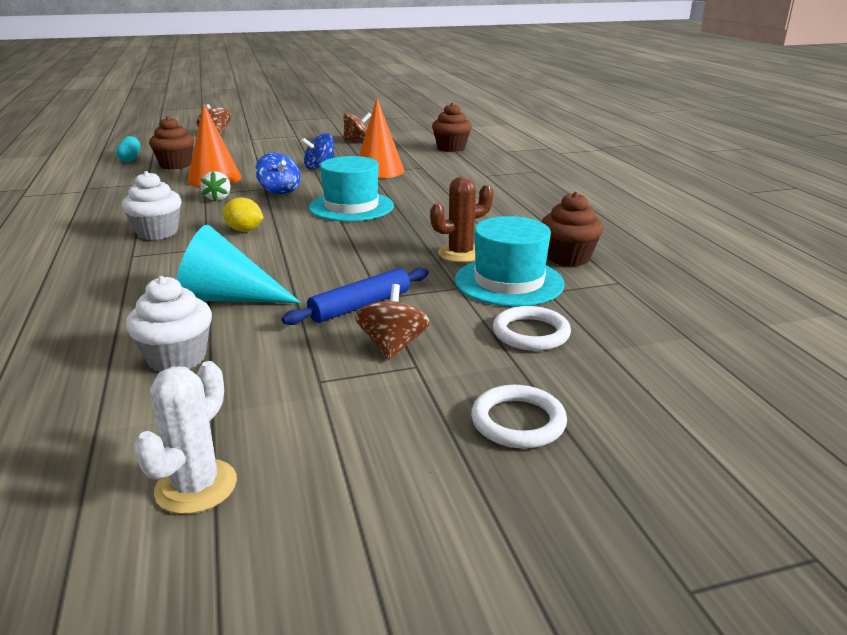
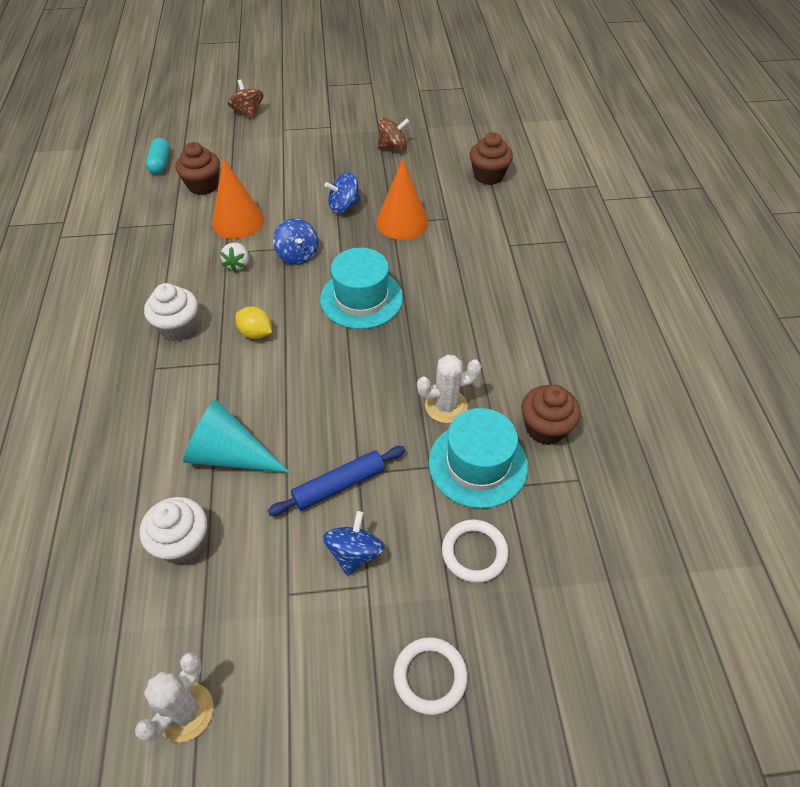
camera: 10 degrees right, 25 degrees up
(393, 346) = (354, 553): brown spinning top -> blue spinning top
(460, 253) = (446, 406): brown cactus -> white cactus

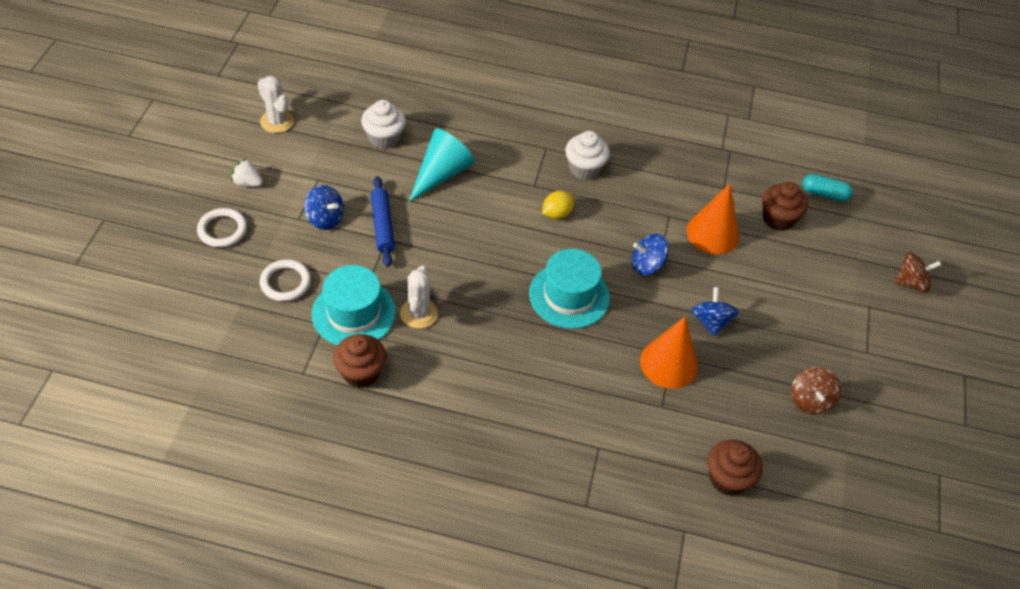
camera: 105 degrees right, 0 degrees up
(238, 264) = (649, 220): white strawberry -> white strawberry (248, 183)

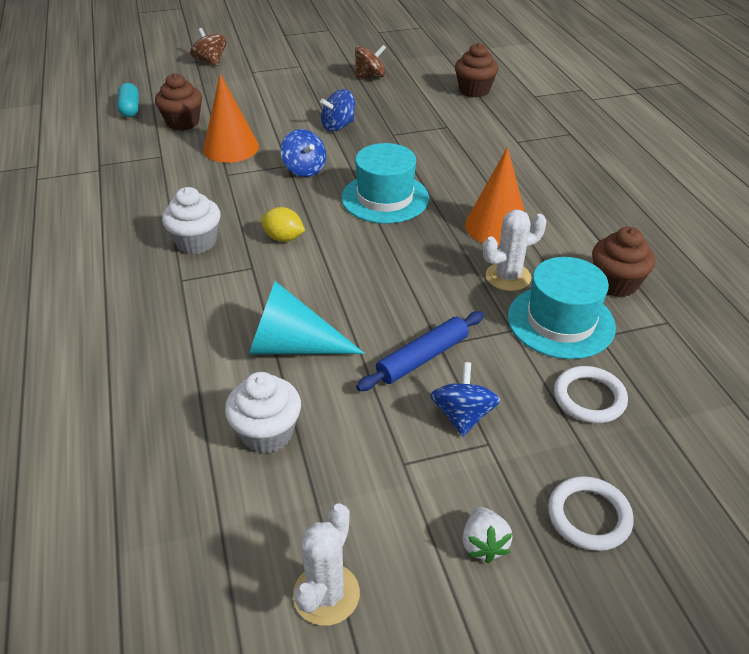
camera: 115 degrees left, 10 degrees down
(669, 363) = (403, 133): orange cone -> orange cone (496, 226)

